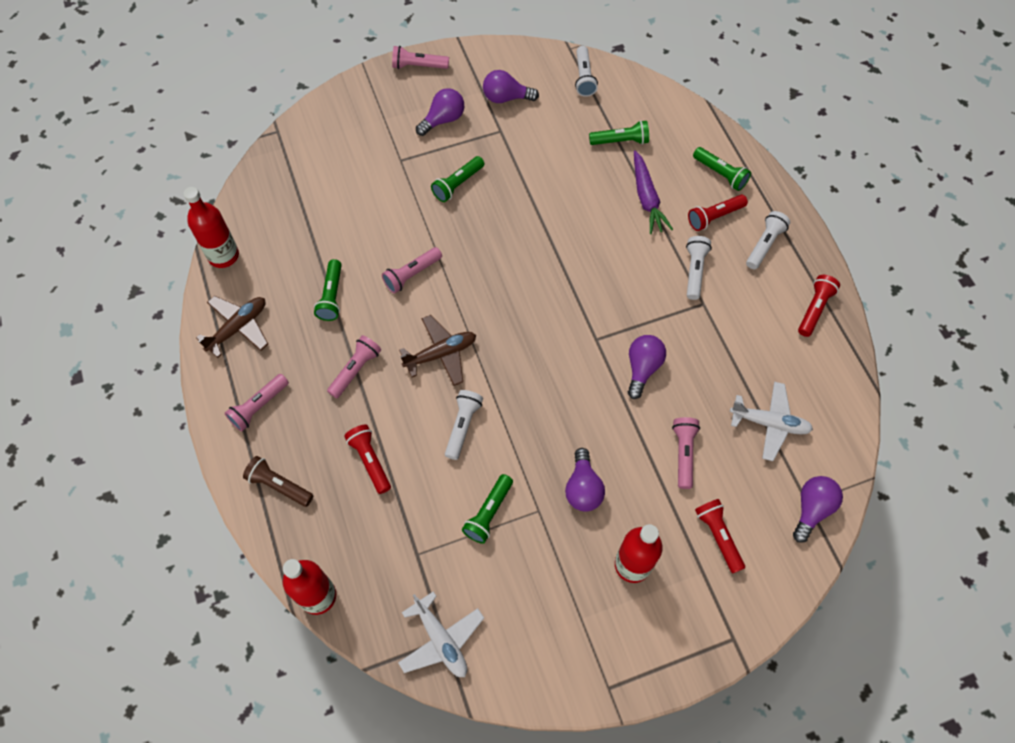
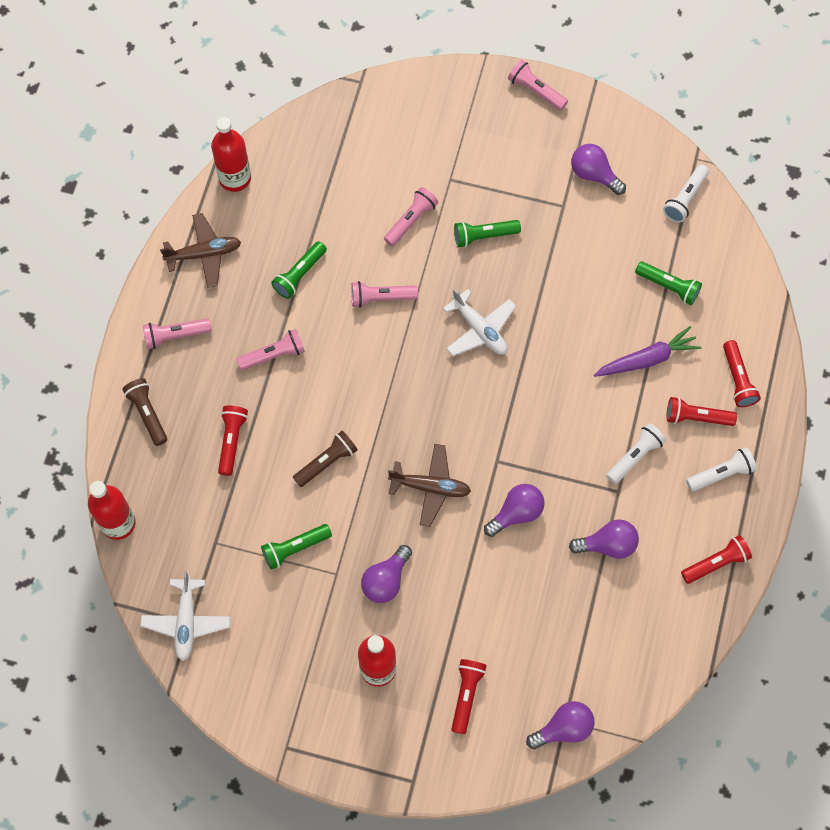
camera: 35 degrees right, 5 degrees up
(441, 354) = (354, 387): brown plane -> brown plane (430, 487)
(443, 120) = (518, 162): purple light bulb -> purple light bulb (607, 545)
(462, 426) = (326, 462): white flashlight -> brown flashlight
(646, 198) = (647, 359): purple carrot -> purple carrot turned 135 degrees counterclockwise
(683, 454) = (492, 609): pink flashlight -> pink flashlight (411, 221)
(720, 174) = (737, 379): green flashlight -> red flashlight
(769, 423) = (588, 634): white plane -> white plane (479, 329)

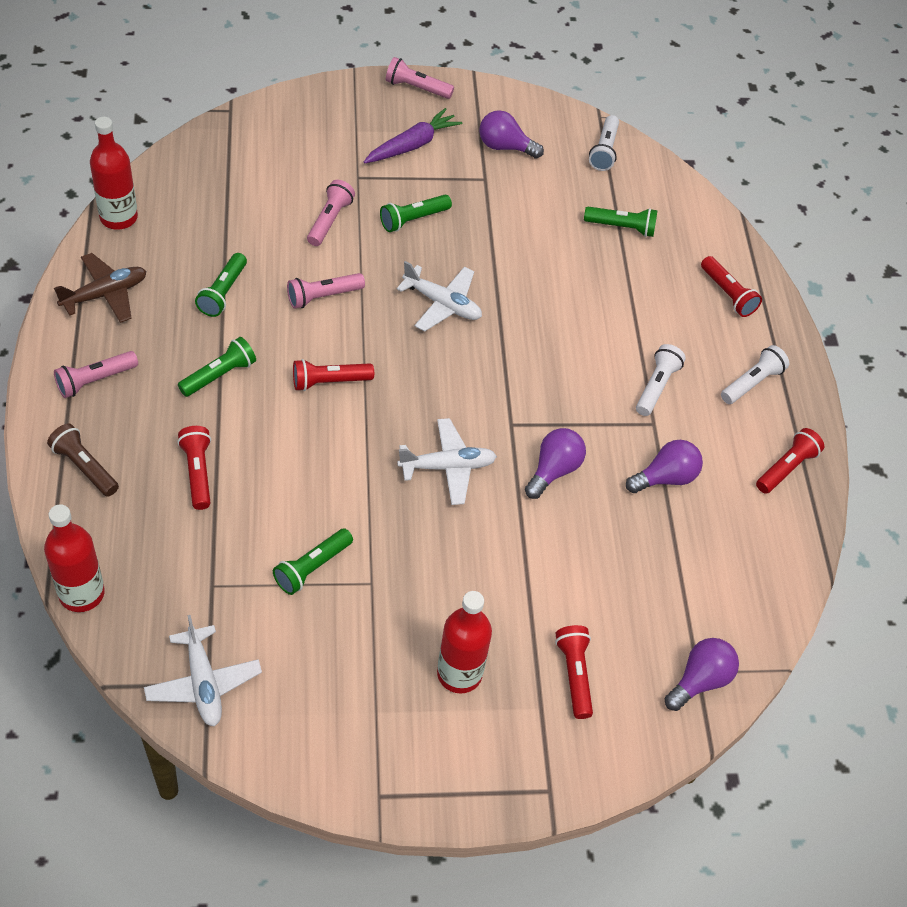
camera: 25 degrees left, 15 degrees down
(274, 355) = (219, 375): pink flashlight -> green flashlight
(326, 462) = (318, 469): brown flashlight -> none
(386, 580) = (433, 575): purple light bulb -> none
(430, 487) = (447, 467): brown plane -> white plane
(647, 359) = (629, 295): purple carrot -> purple carrot (412, 145)
(696, 417) = (703, 337): red flashlight -> red flashlight (329, 382)

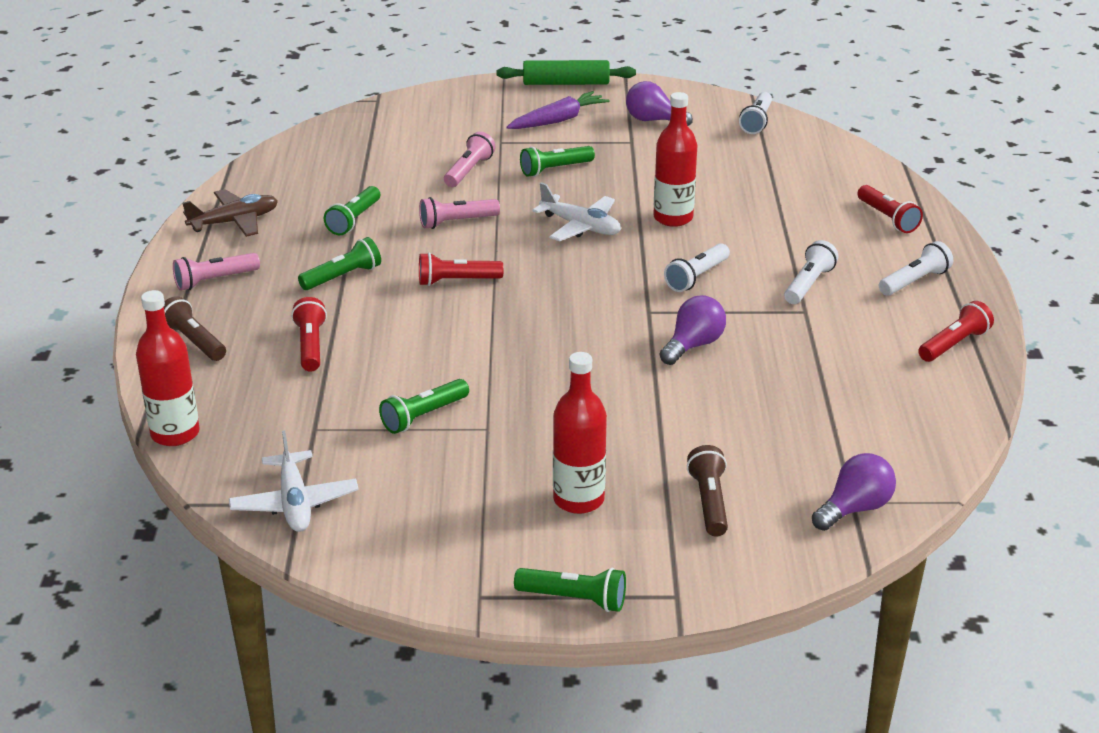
camera: 10 degrees right, 20 degrees down
(118, 218) = (256, 171): red bottle -> red bottle (673, 218)
(416, 88) = (566, 83): pink flashlight -> green rolling pin
(447, 467) = (577, 342): white plane -> none
(554, 376) = (697, 277): none -> white flashlight
(574, 675) = (709, 502): red flashlight -> brown flashlight
(621, 227) = (773, 173): green flashlight -> green flashlight (574, 599)
(665, 478) = (817, 351): purple light bulb -> none

